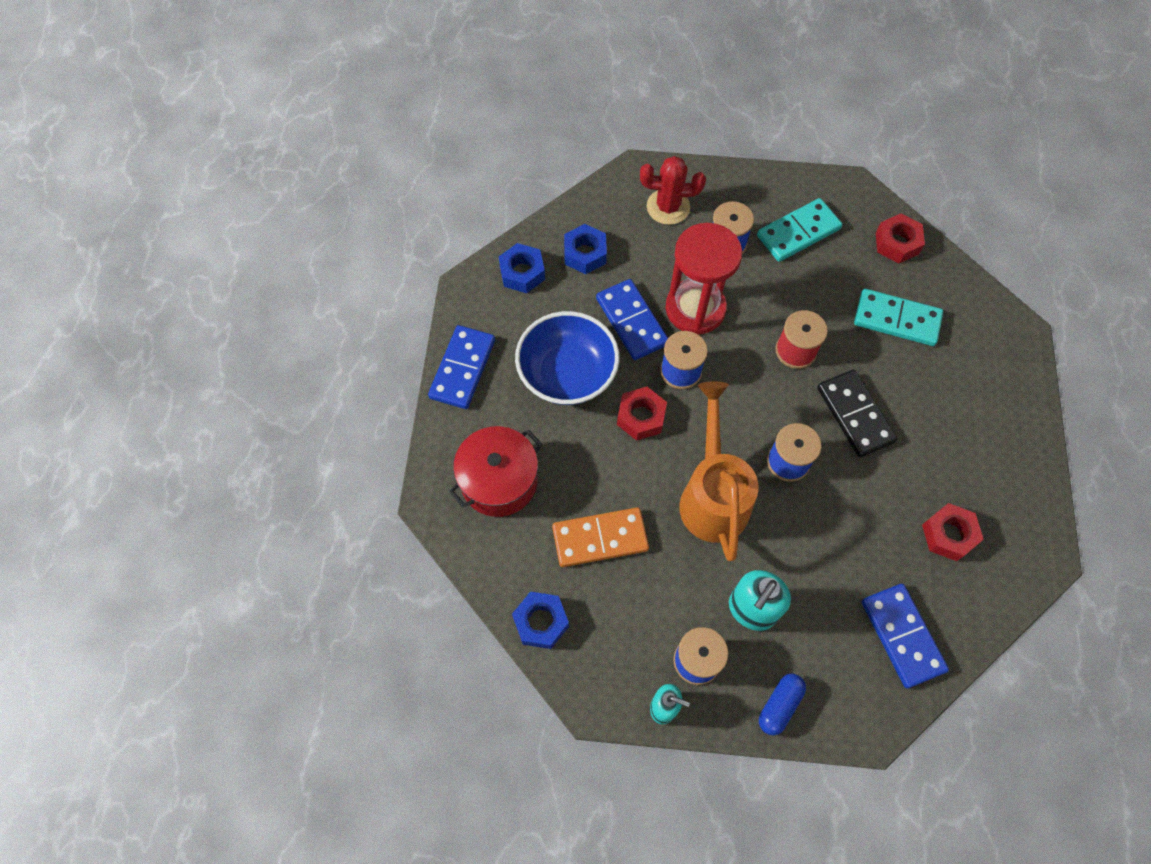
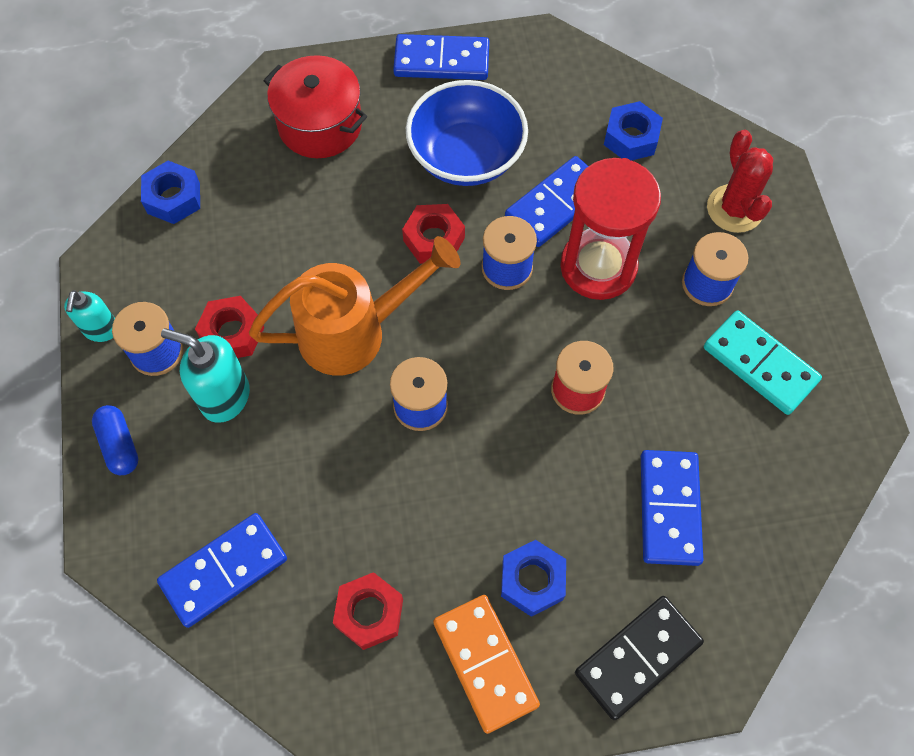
camera: 75 degrees right, 0 degrees up
(522, 273) = (581, 84): blue nut -> blue nut (532, 580)
(600, 538) = (277, 231): orange domino -> orange domino (485, 663)
(779, 705) = (120, 445): blue capsule -> blue capsule turned 45 degrees clockwise
(854, 415) = (507, 474): black domino -> black domino (637, 657)
(896, 319) = (670, 508): turquoise domino -> blue domino
(897, 243) = (795, 493): red nut -> red nut (232, 333)

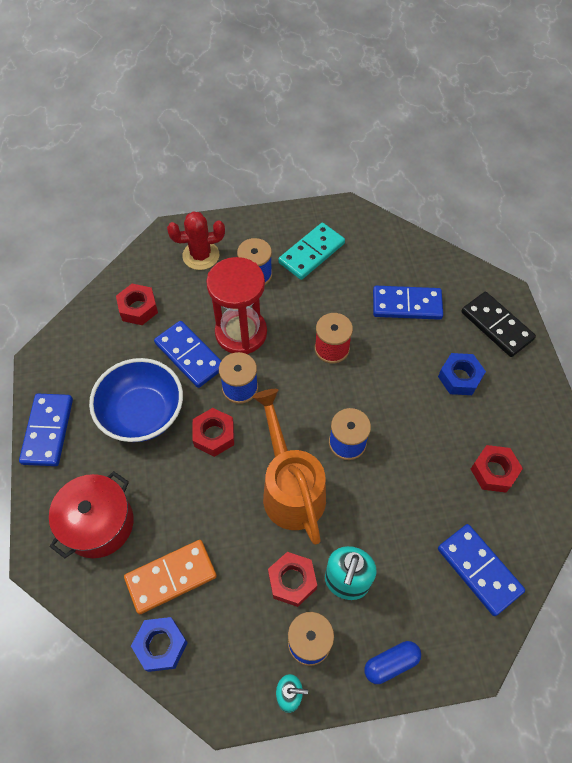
camera: 90 degrees left, 5 degrees down
(485, 663) = (513, 404): orange domino -> orange domino (171, 577)
(631, 138) = (138, 308): blue nut -> red nut

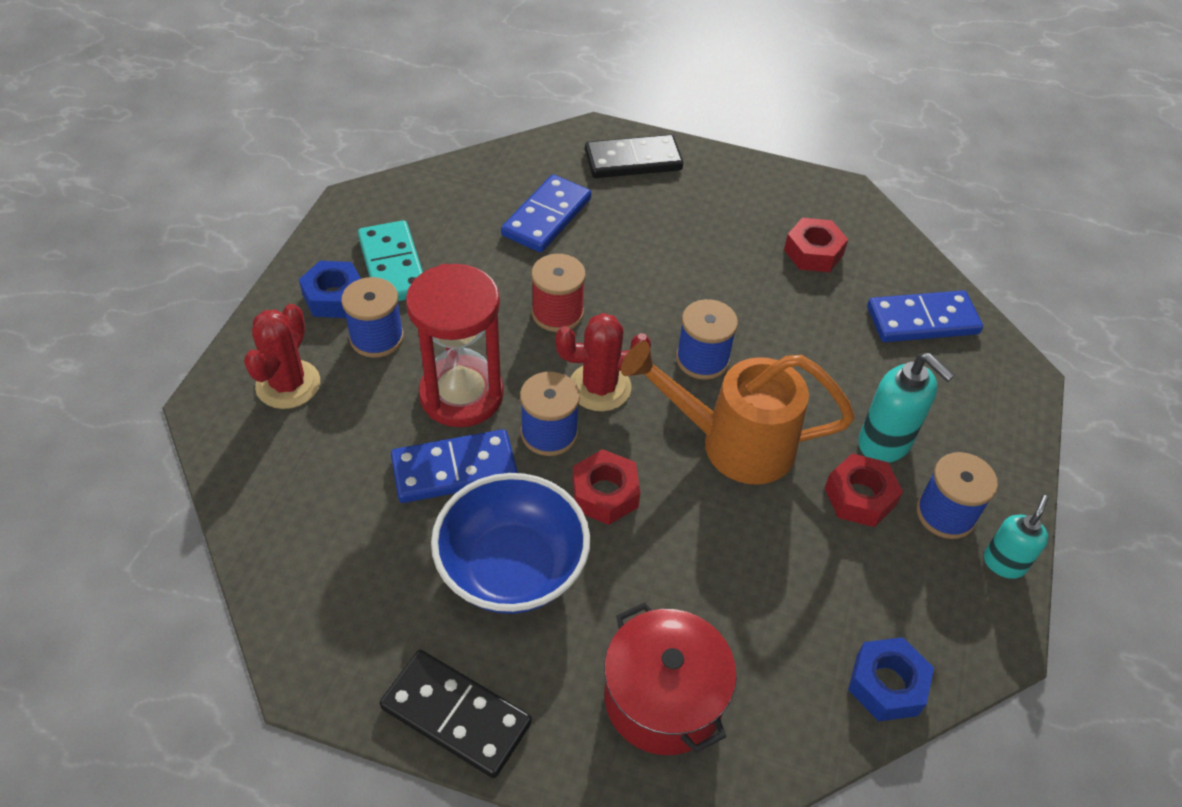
camera: 65 degrees left, 10 degrees down
(48, 431) = (456, 715): blue domino -> black domino
(138, 308) = (318, 501): red nut -> none
(171, 577) = (793, 633): orange domino -> none
(289, 397) = (600, 387): none -> red cactus
(391, 663) = (999, 447): blue capsule -> none
(459, 377) = (679, 222): blue nut -> blue nut (334, 297)

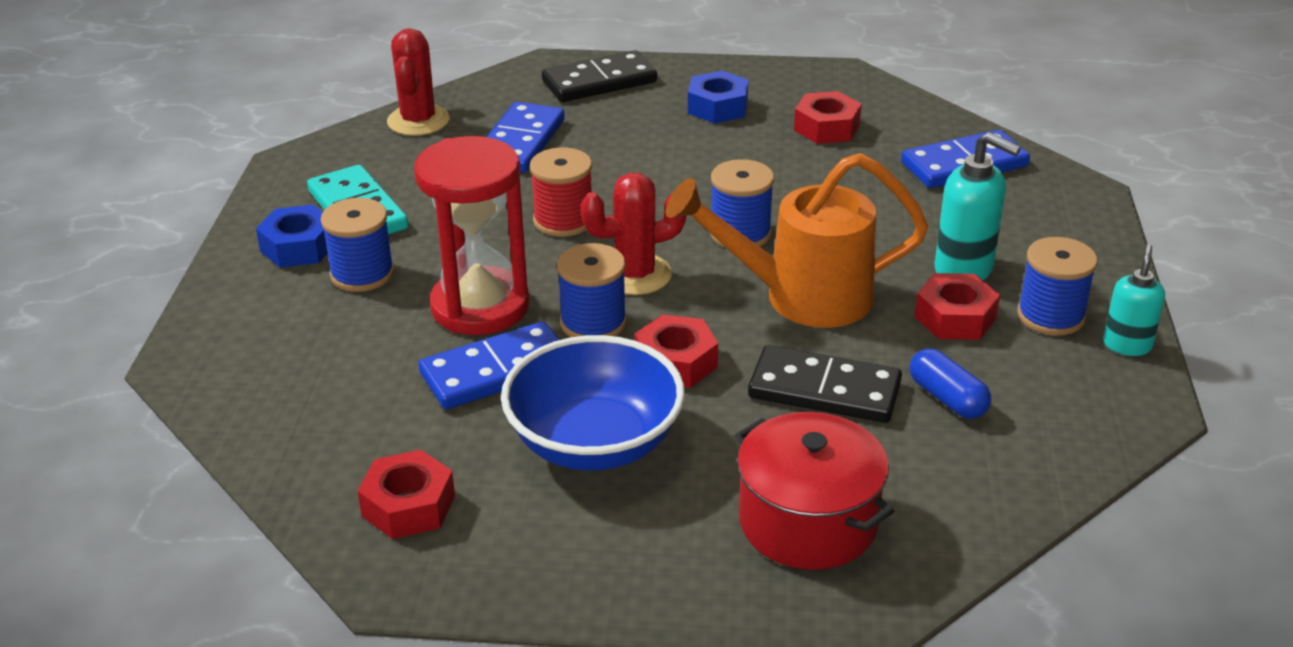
camera: 10 degrees left, 15 degrees down
(288, 384) = (272, 331): red cactus -> red cactus (418, 121)
(343, 600) = (408, 506): none -> red nut
(456, 715) = (579, 581): black domino -> black domino (824, 390)
(824, 588) = (947, 398): none -> blue capsule
(886, 685) = (1044, 466): blue nut -> blue nut (717, 107)

